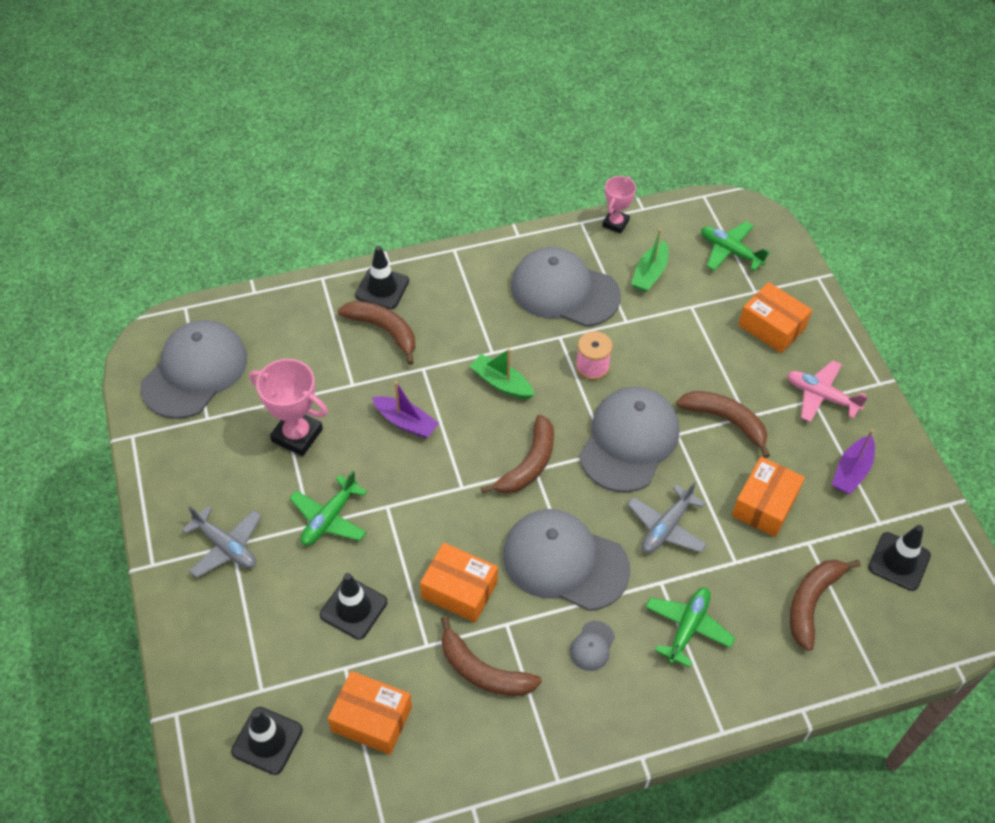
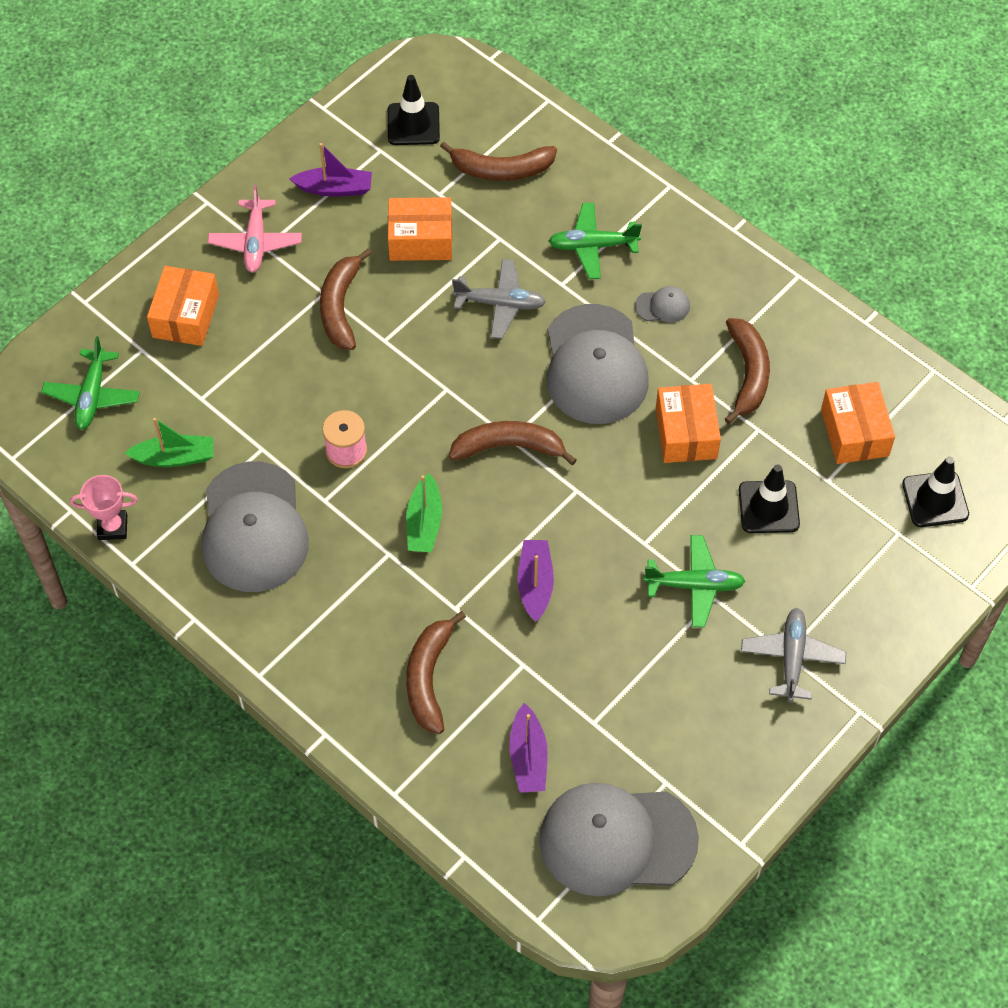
camera: 120 degrees left, 5 degrees up
(287, 354) = (528, 757): none -> purple boat
(297, 435) = (623, 677): pink trophy -> none
(382, 288) = (368, 717): black traffic cone -> none
(629, 441) = (421, 376): grey cap -> none

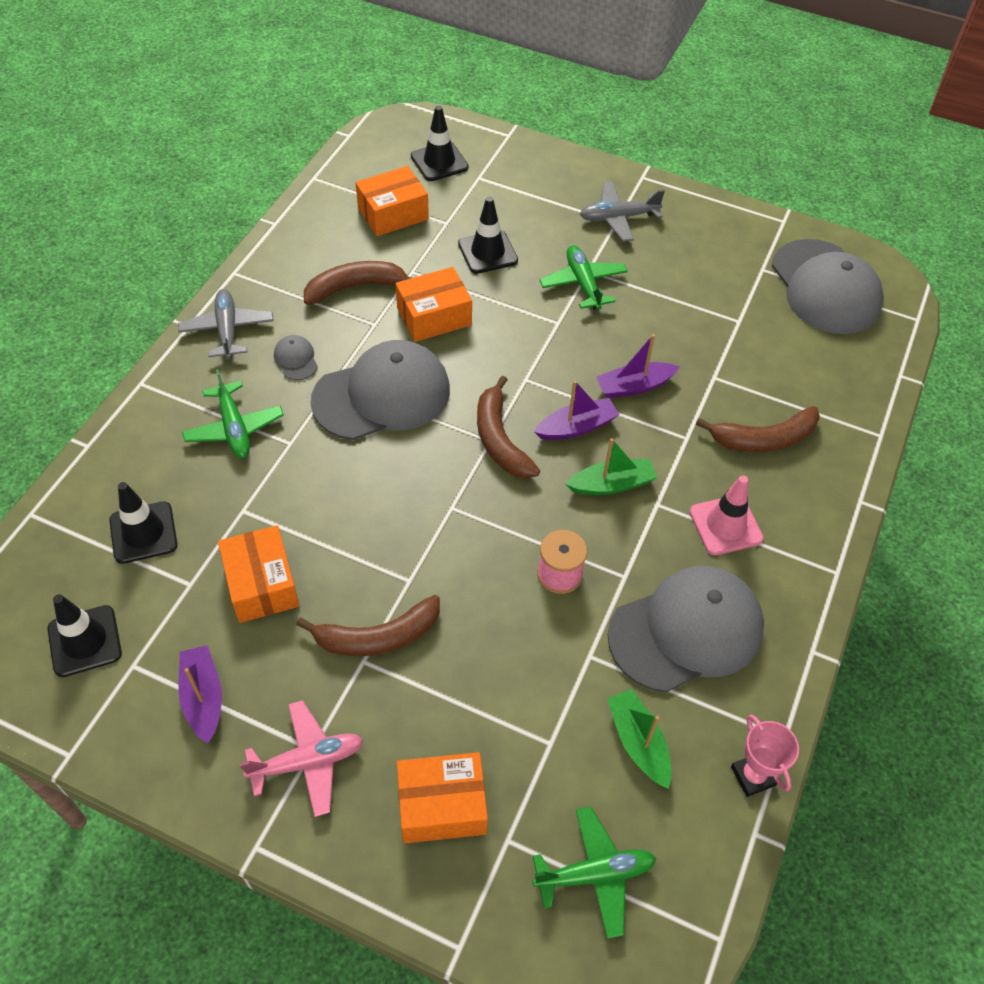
camera: 110 degrees left, 5 degrees down
(344, 602) = (725, 525): none -> pink traffic cone
(500, 304) = (330, 488): grey plane -> grey plane (227, 330)
(501, 170) = (143, 533): brown banana -> black traffic cone
(528, 757) = (793, 354): purple boat -> purple boat (576, 427)

